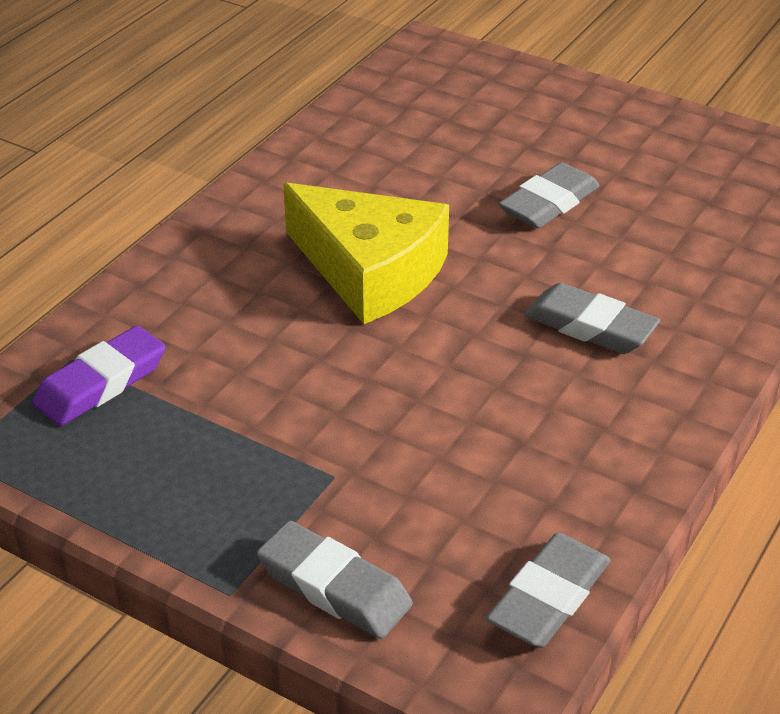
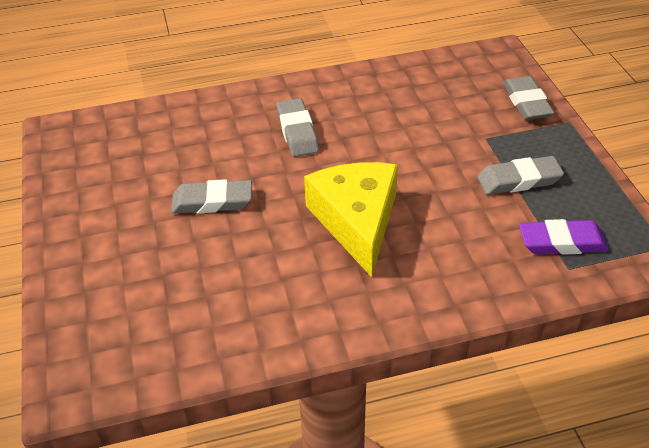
camera: 135 degrees left, 5 degrees up
(549, 597) = (451, 62): grey eraser -> grey eraser (519, 180)

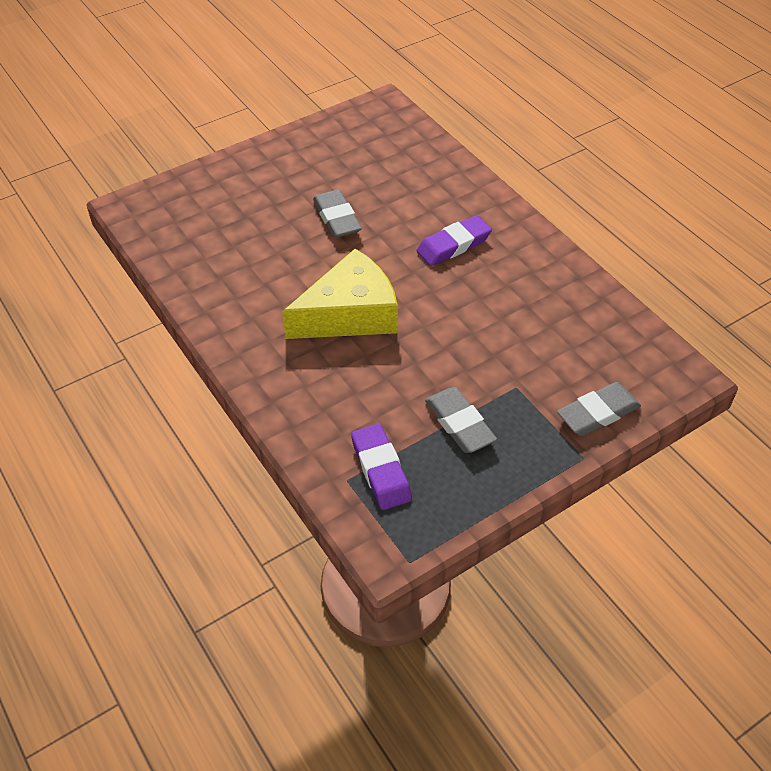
camera: 70 degrees right, 5 degrees up
(297, 132) = (453, 245): grey eraser -> purple eraser

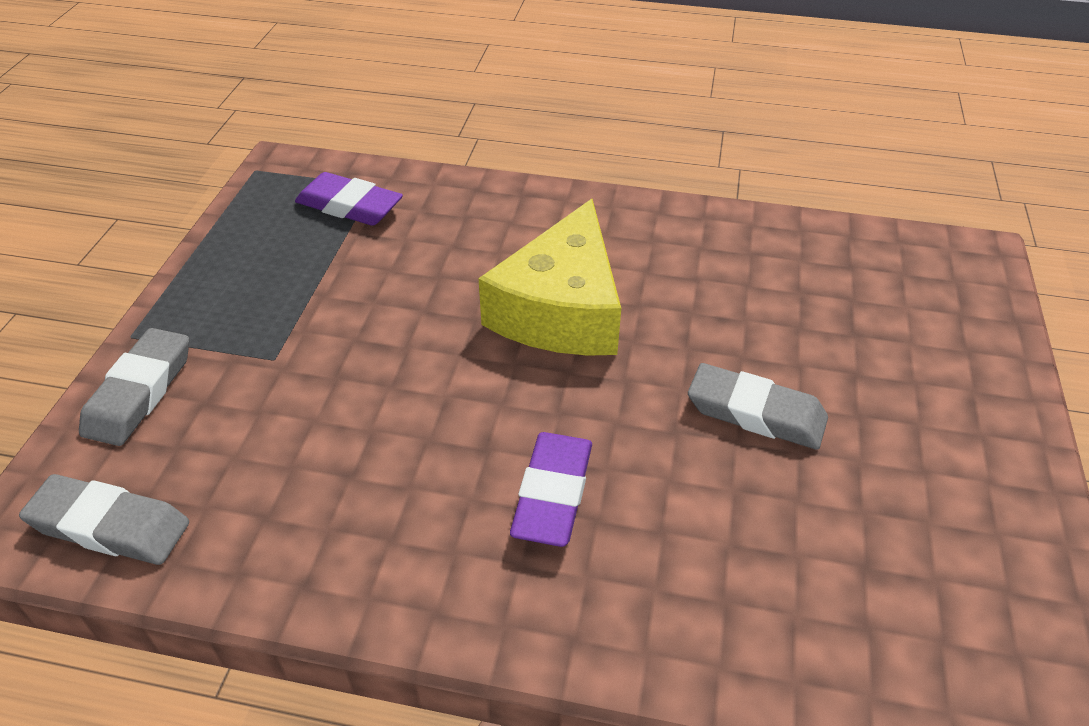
camera: 135 degrees right, 5 degrees down
(459, 424) = (308, 283): grey eraser -> grey eraser (110, 526)

